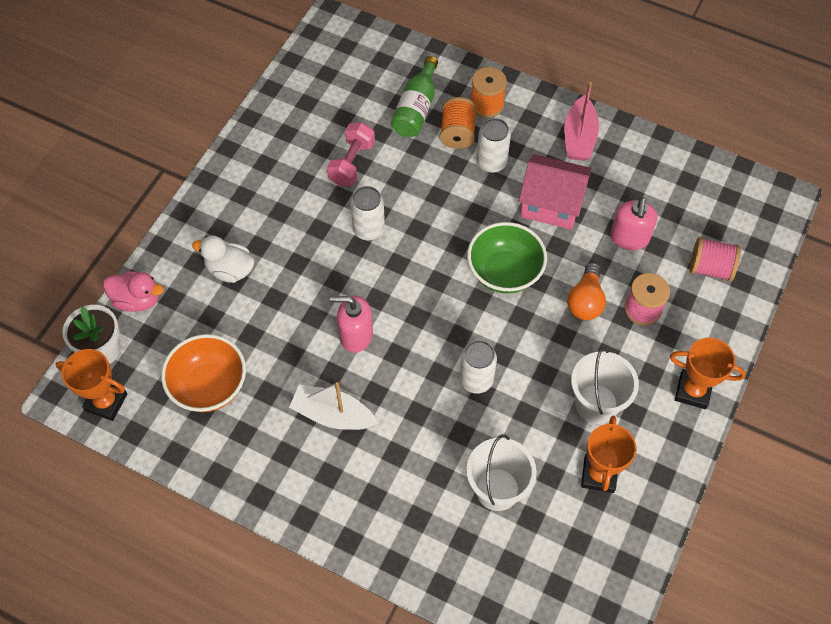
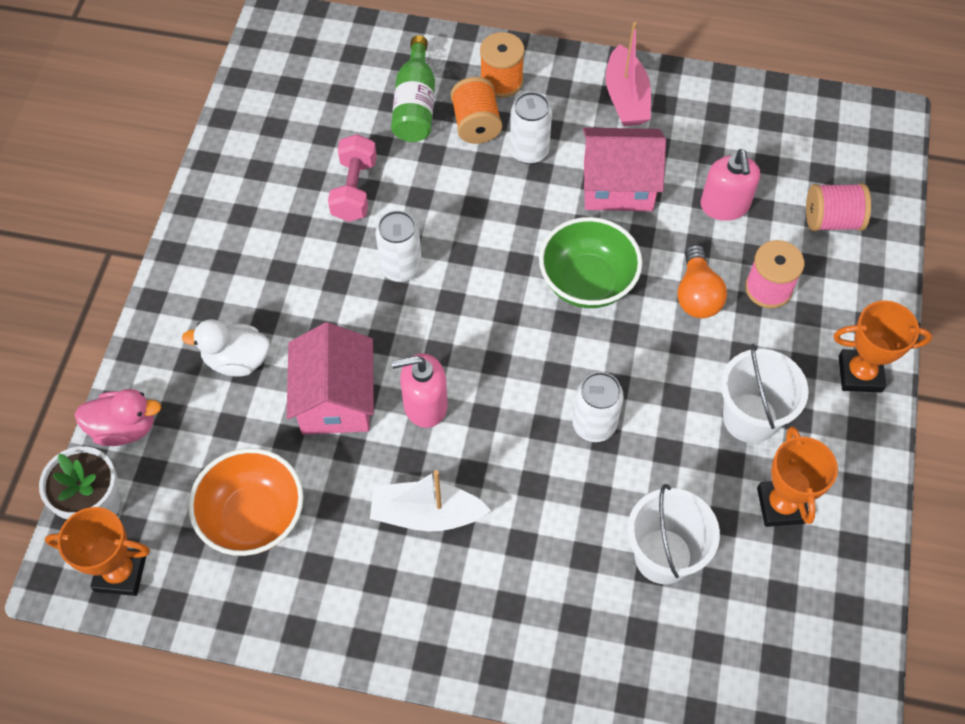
camera: 15 degrees left, 0 degrees up
(292, 315) = (335, 399): none -> pink house

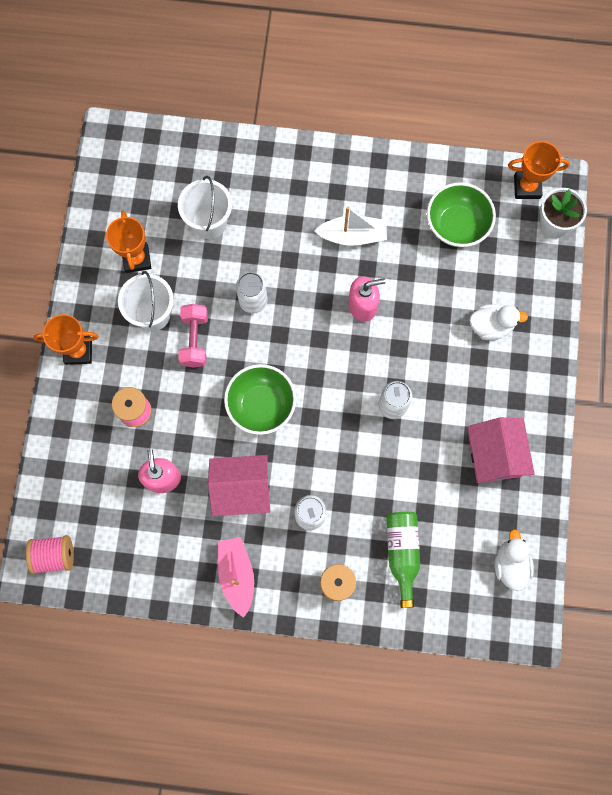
camera: 175 degrees right, 15 degrees up
(124, 428) = (551, 274): pink duck -> none
(253, 517) = (456, 225): orange bowl -> green bowl
(282, 85) = (510, 564): none -> white duck
(335, 399) = (421, 304): pink house -> pink house (494, 455)
(354, 190) = (436, 468): pink dumbbell -> pink dumbbell (195, 339)
(476, 124) = (352, 538): orange spool -> none
(697, 294) = (185, 402): orange light bulb -> none
(832, 220) = (85, 472): pink spool -> pink spool (54, 555)

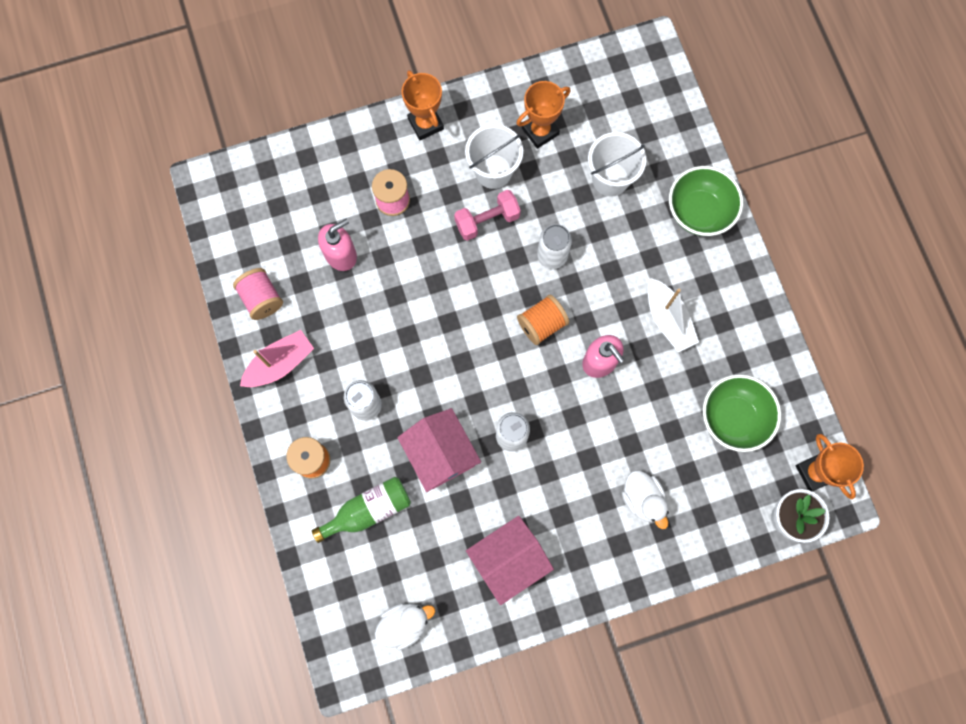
camera: 65 degrees right, 0 degrees up
(54, 555) = (228, 195): pink spool -> pink spool (262, 299)
(241, 489) = (362, 330): pink house -> pink house (440, 454)
(261, 405) = (452, 311): green bowl -> green bowl (699, 212)
(308, 337) = (542, 324): none -> orange spool

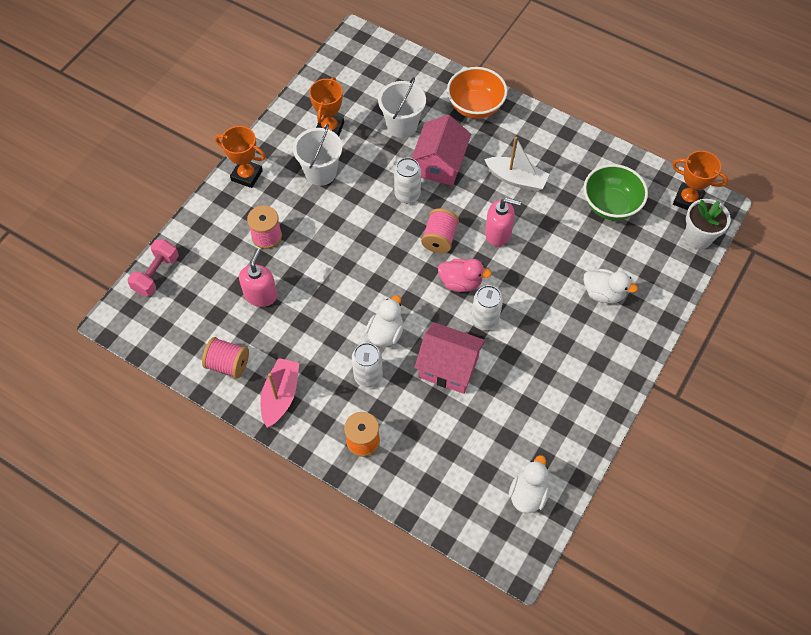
camera: 40 degrees left, 15 degrees down
(368, 510) = (433, 442): green bottle -> none
(415, 377) = (386, 333): none -> white duck
(487, 220) = (344, 204): pink dumbbell -> pink dumbbell (156, 274)
(508, 560) = (557, 397): pink house -> pink house (440, 164)
(522, 382) = (460, 282): none -> pink duck
(542, 324) = (439, 239): orange spool -> pink spool
(699, 212) = (475, 106): green bowl -> orange bowl

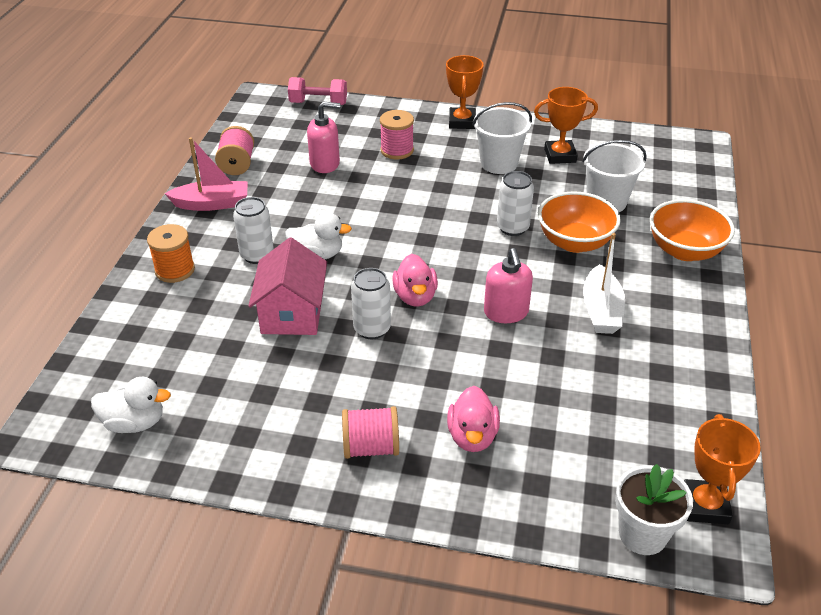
camera: 70 degrees right, 20 degrees down
(439, 239) = (467, 266): pink spool -> pink spool (371, 447)
(440, 164) = (574, 242): pink house -> orange bowl
(603, 293) = (472, 436): white duck -> pink duck
(610, 205) = (627, 413): green bowl -> none

